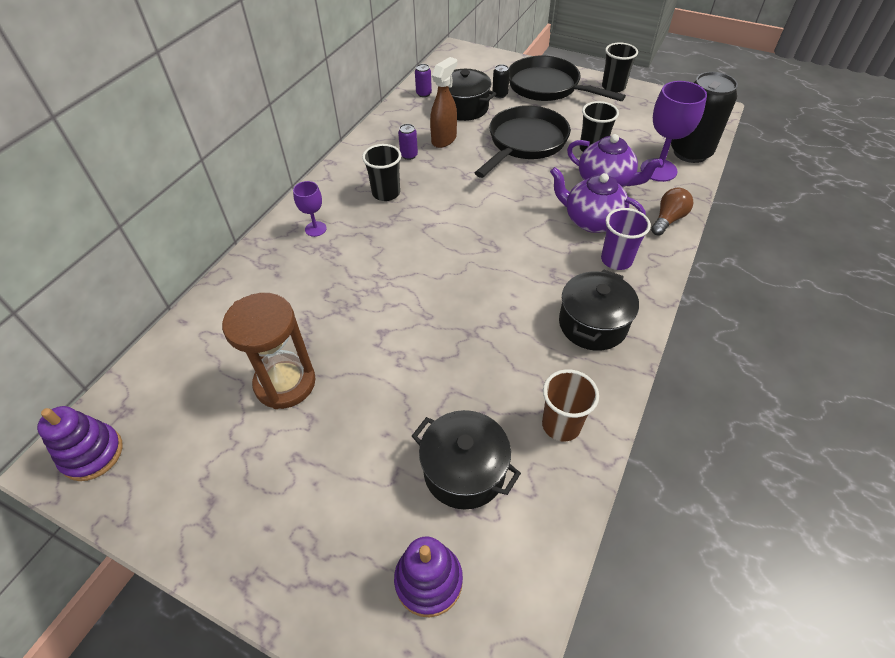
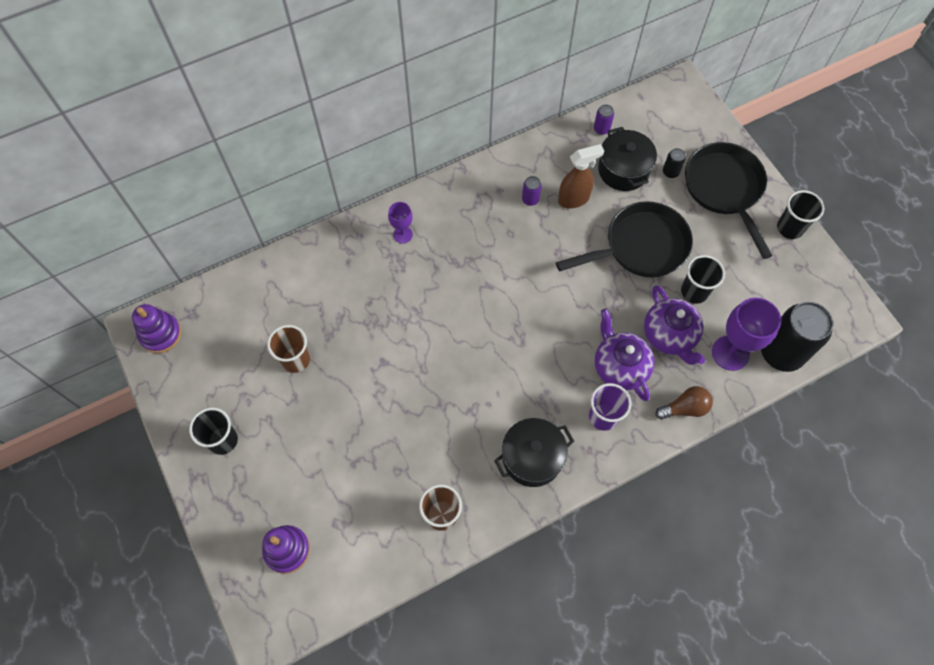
camera: 35 degrees right, 15 degrees up
(285, 383) = (296, 360): brown hourglass -> brown cup
(386, 193) = (480, 231): black cup -> black cup (223, 440)
(464, 471) = (357, 500): black pot -> none

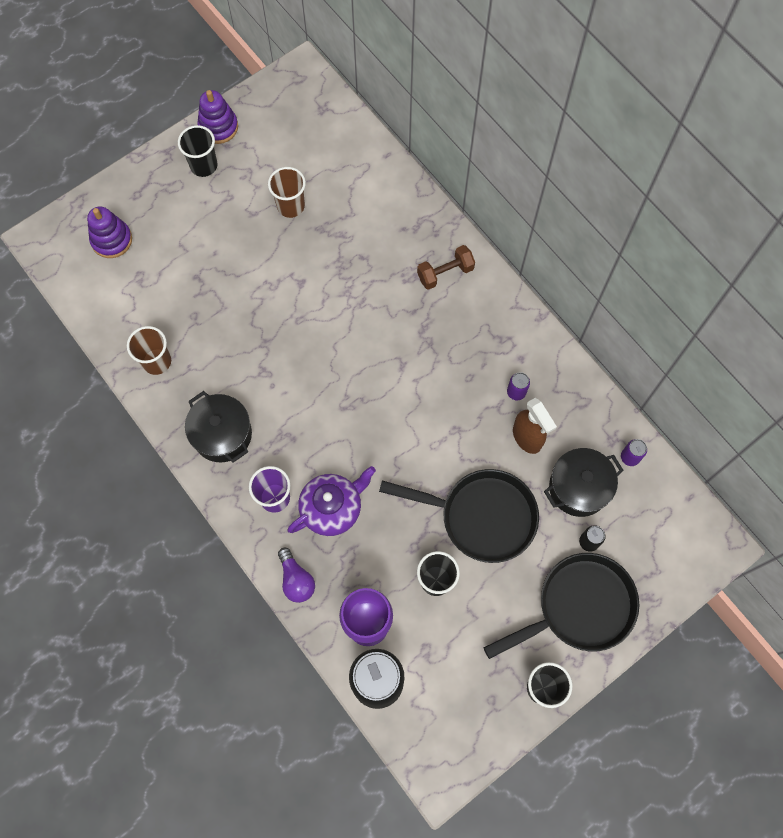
camera: 80 degrees right, 5 degrees up
(160, 334) = (297, 89): purple stacking toy -> purple stacking toy (218, 127)
(403, 235) = (445, 273): purple goblet -> brown dumbbell
(640, 247) = (481, 516): black pan -> black pan turned 45 degrees counterclockwise
(669, 336) = (377, 557): purple teapot -> none
(685, 408) = (296, 580): brown light bulb -> purple light bulb

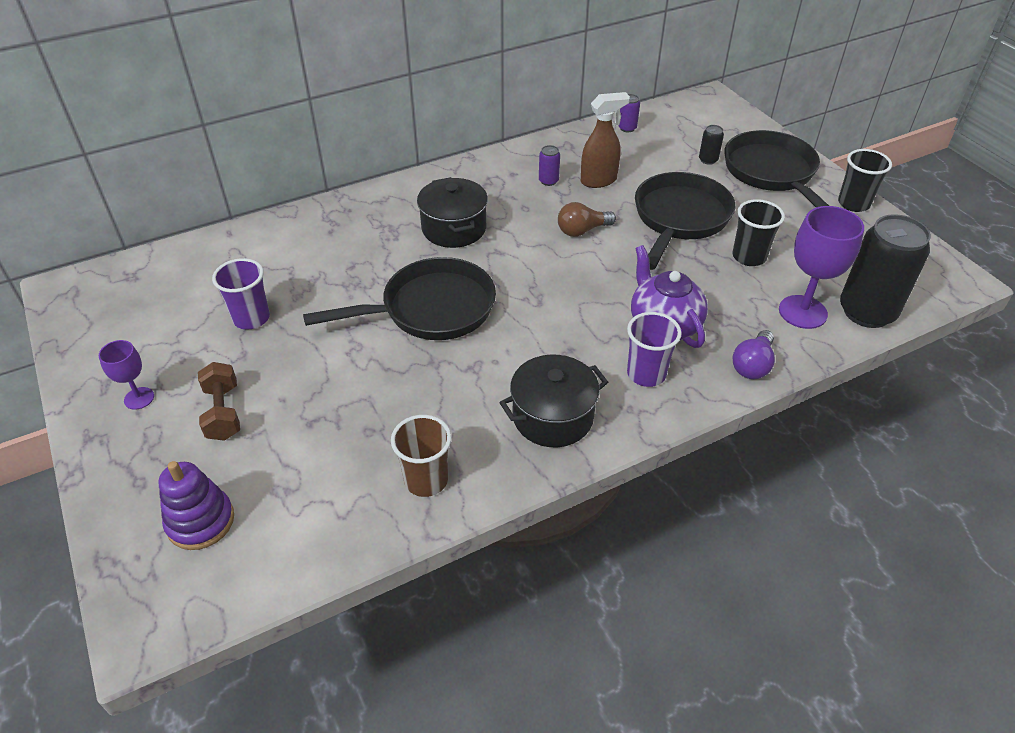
camera: 80 degrees left, 25 degrees down
(204, 165) = (139, 398): black cup -> purple goblet
(218, 127) = (88, 377): purple stacking toy -> none
(290, 206) = (251, 318): brown cup -> purple cup
(296, 580) = (752, 365): purple light bulb -> purple light bulb turned 135 degrees clockwise
(321, 328) = (430, 309): none -> black pan
(445, 273) = (398, 209): brown dumbbell -> brown dumbbell (223, 413)
(445, 431) = (582, 230): none -> brown light bulb
(578, 488) = (654, 158): black pot -> black pot (454, 228)

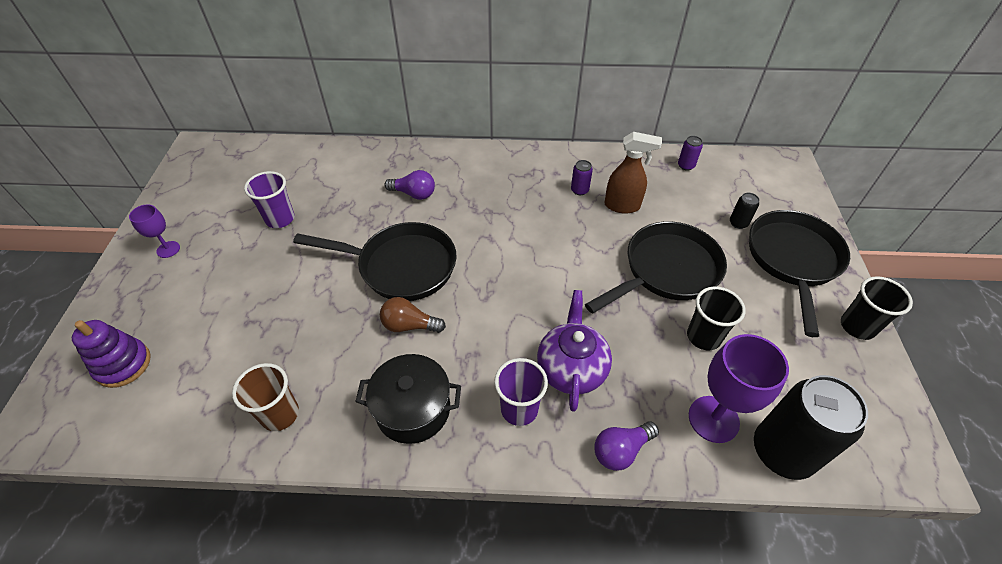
camera: 30 degrees right, 5 degrees up
(223, 413) = (204, 286): brown dumbbell -> none
(383, 241) = (414, 194): none -> purple light bulb
(454, 228) = (473, 203): black pot -> none
(582, 230) = (571, 247): brown light bulb -> brown light bulb (409, 325)

